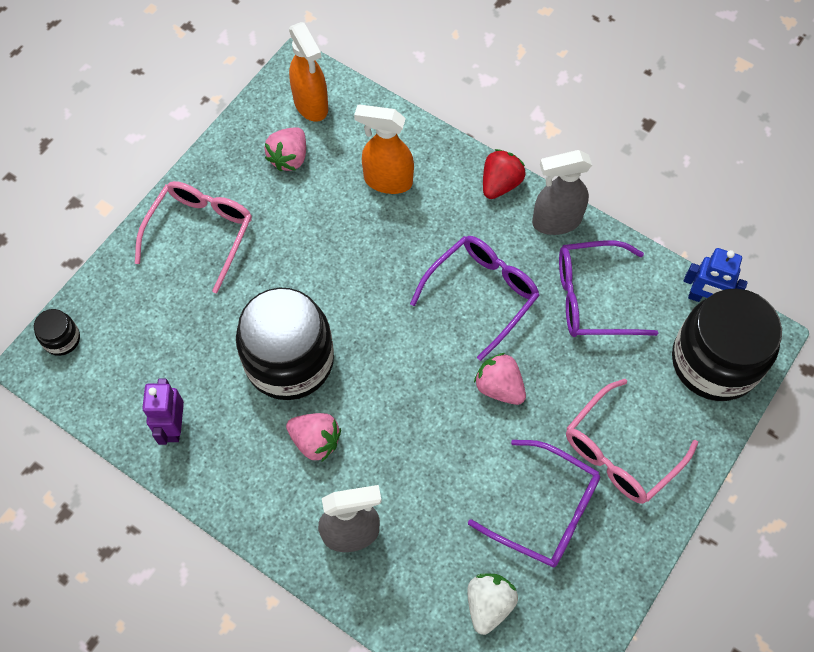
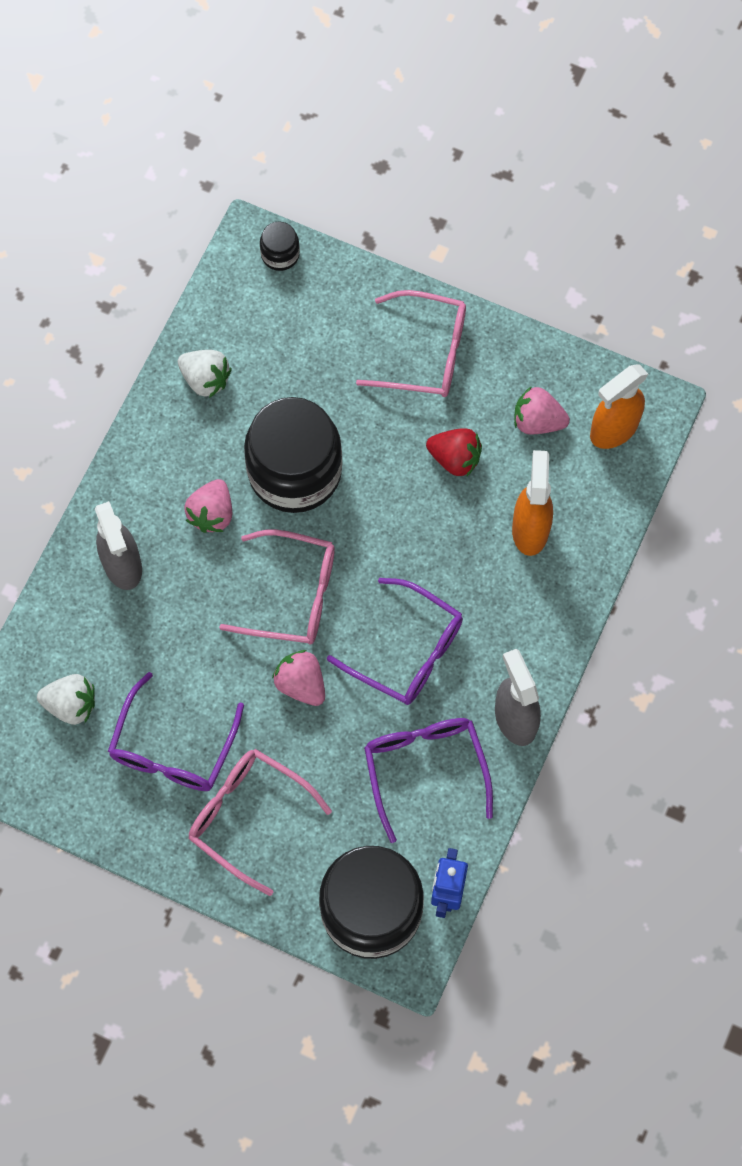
camera: 80 degrees right, 5 degrees up
(173, 426) = (205, 379): purple robot -> white strawberry
(412, 381) = (293, 595): none -> pink glasses
(499, 387) = (301, 684): pink strawberry -> pink strawberry turned 75 degrees counterclockwise
(500, 184) = (552, 651): red strawberry -> red strawberry (455, 459)

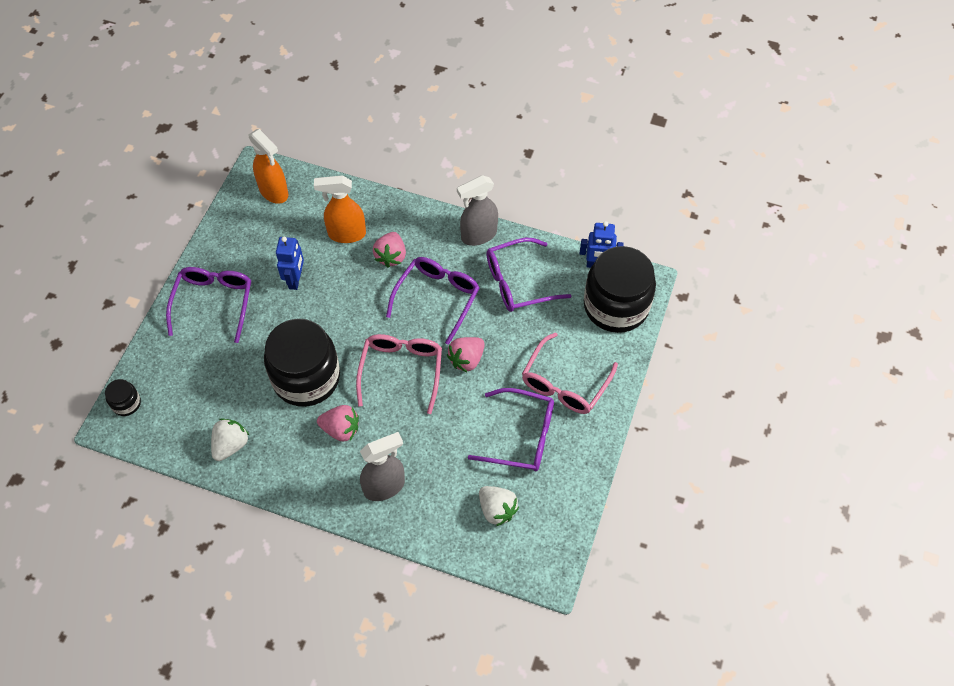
camera: 95 degrees left, 10 degrees down
(71, 705) = (497, 510): white strawberry -> white strawberry turned 135 degrees clockwise
(425, 353) = (214, 302): pink glasses -> purple glasses
(455, 459) = (295, 280): red strawberry -> blue robot
(537, 421) = (267, 234): pink strawberry -> pink strawberry (391, 256)

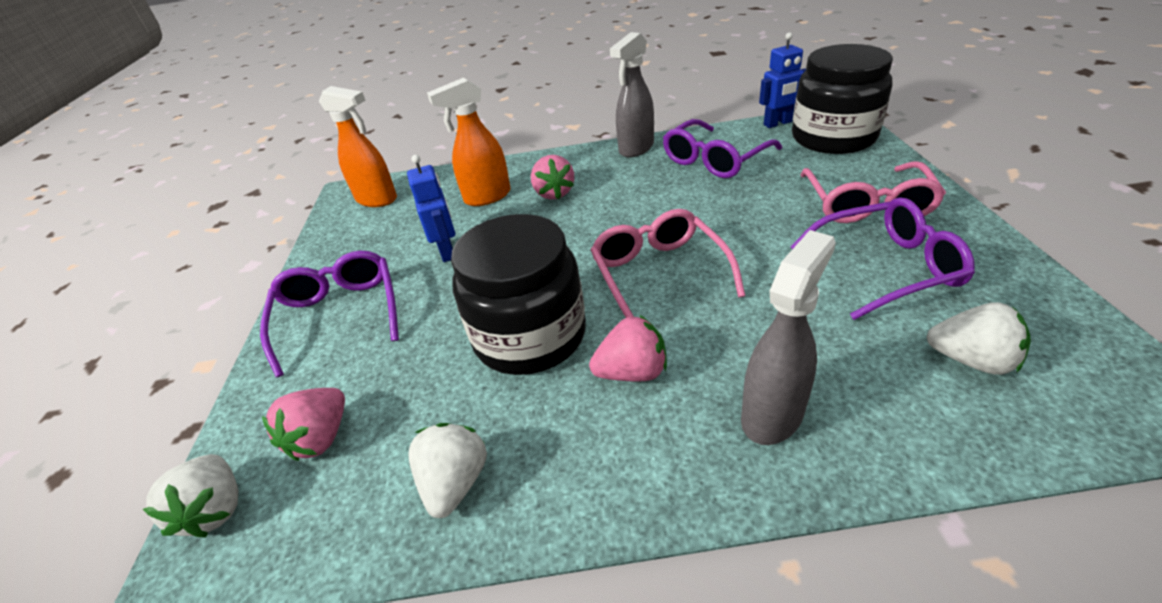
camera: 20 degrees left, 20 degrees down
(126, 403) = (216, 509): black jar -> white strawberry
(437, 298) = (639, 201): purple glasses -> none
(466, 359) = (729, 232): pink strawberry -> pink strawberry (321, 438)

